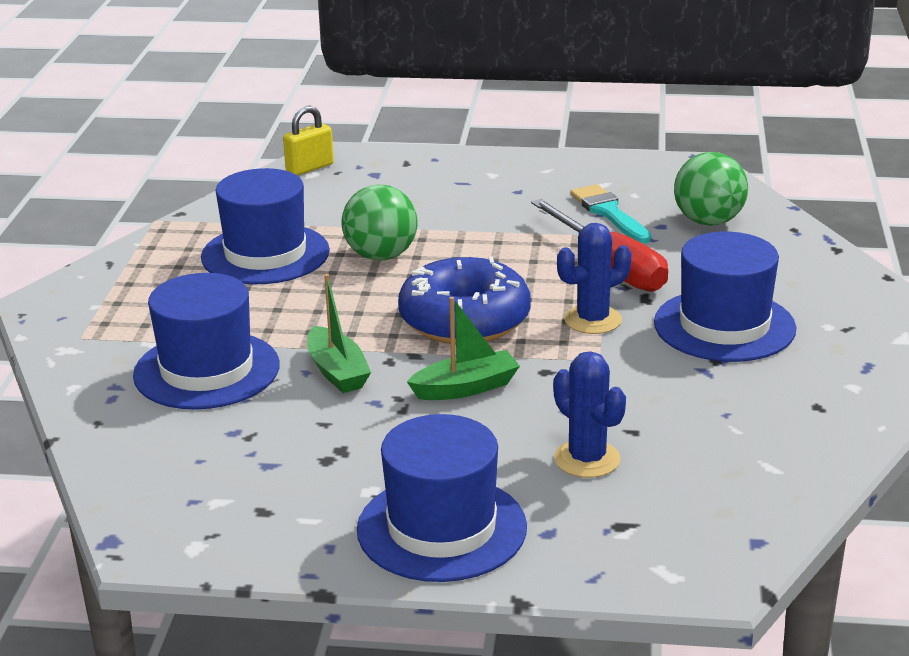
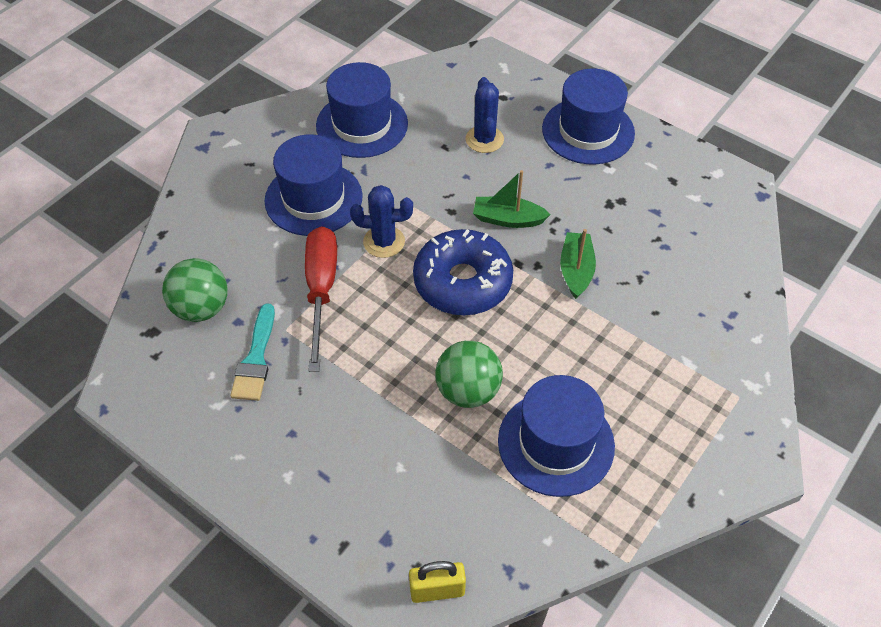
camera: 150 degrees left, 25 degrees up
(206, 370) = (660, 313): blue hat -> blue hat (362, 125)

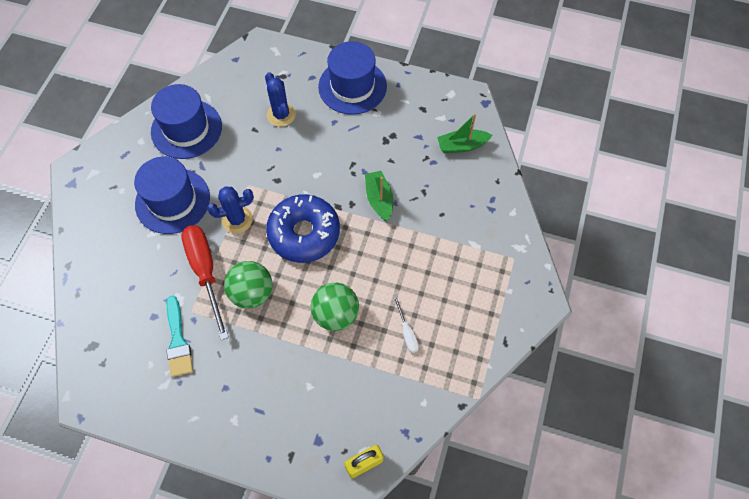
camera: 20 degrees left, 10 degrees up
(201, 308) = (122, 315): green ball -> green ball (252, 293)
(508, 219) = (319, 174): green boat -> green boat (462, 146)
(556, 443) = (407, 332): blue hat -> white screwdriver

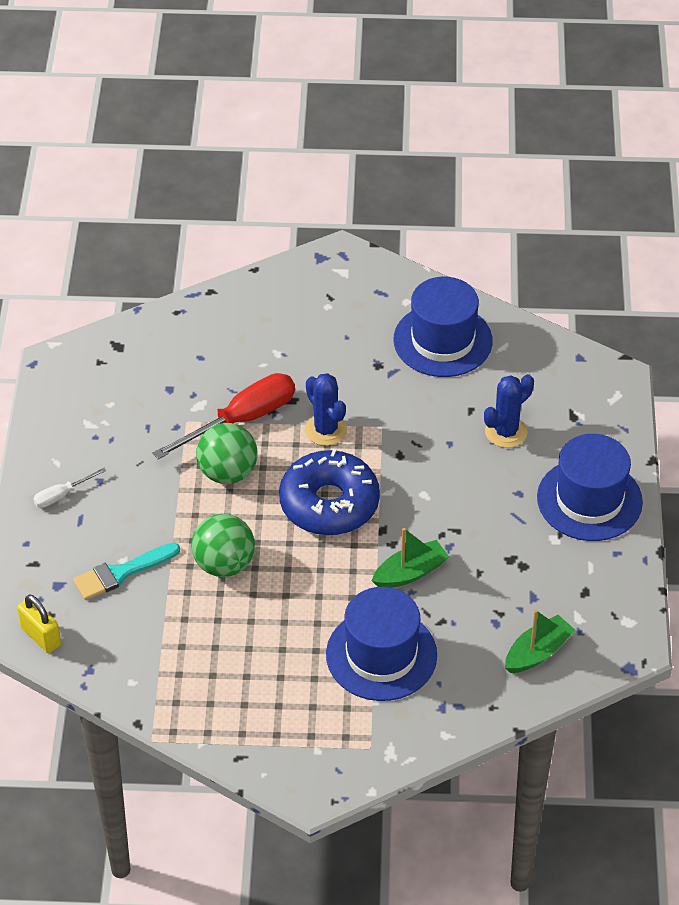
camera: 75 degrees right, 15 degrees down
(172, 201) = (330, 359): blue hat -> blue hat (381, 655)
(178, 341) = (145, 420): turquoise brush -> turquoise brush (121, 573)
(407, 332) = (221, 645): white screwdriver -> white screwdriver (62, 495)
(462, 146) = (537, 652): green boat -> green boat turned 75 degrees clockwise

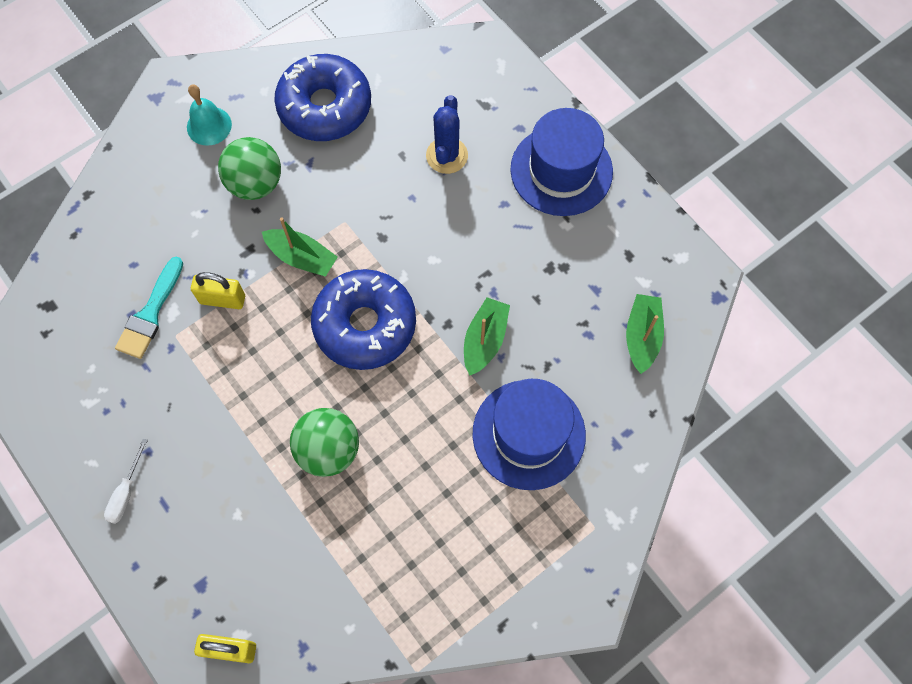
camera: 40 degrees left, 20 degrees up
(121, 573) = (247, 528): turquoise brush -> turquoise brush (150, 314)
(228, 473) = (254, 359): green ball -> green ball (255, 184)
(242, 420) = (222, 299): red screwdriver -> yellow padlock
(326, 430) = (302, 257): blue cactus -> green boat
(341, 300) = (209, 126): none -> turquoise bell
(442, 340) = (325, 107): blue hat -> blue donut

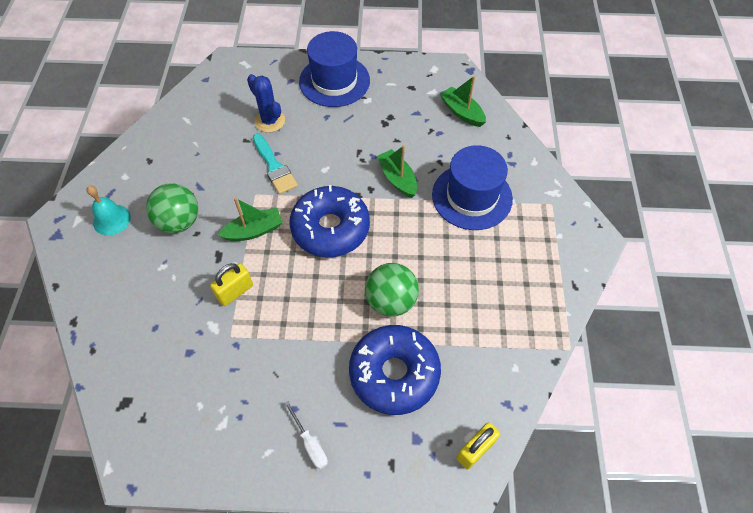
camera: 50 degrees left, 10 degrees down
(150, 314) = (200, 341): turquoise brush -> turquoise brush (274, 167)
(325, 107) = (172, 154): blue donut -> blue donut (394, 373)

